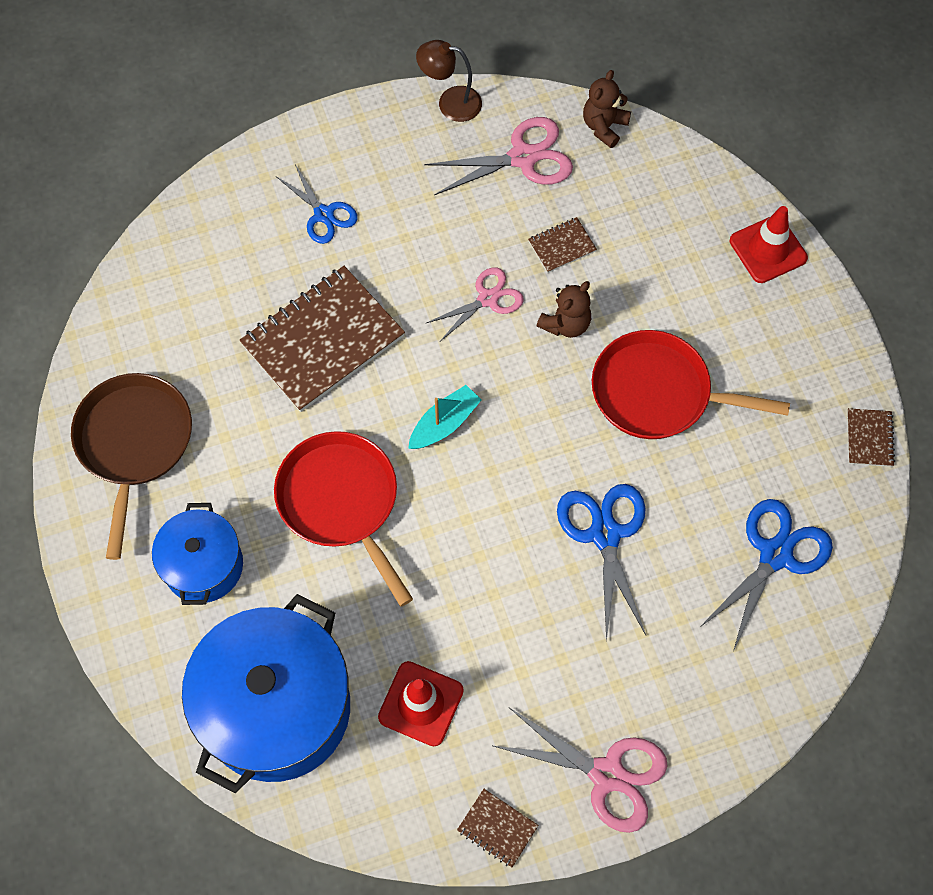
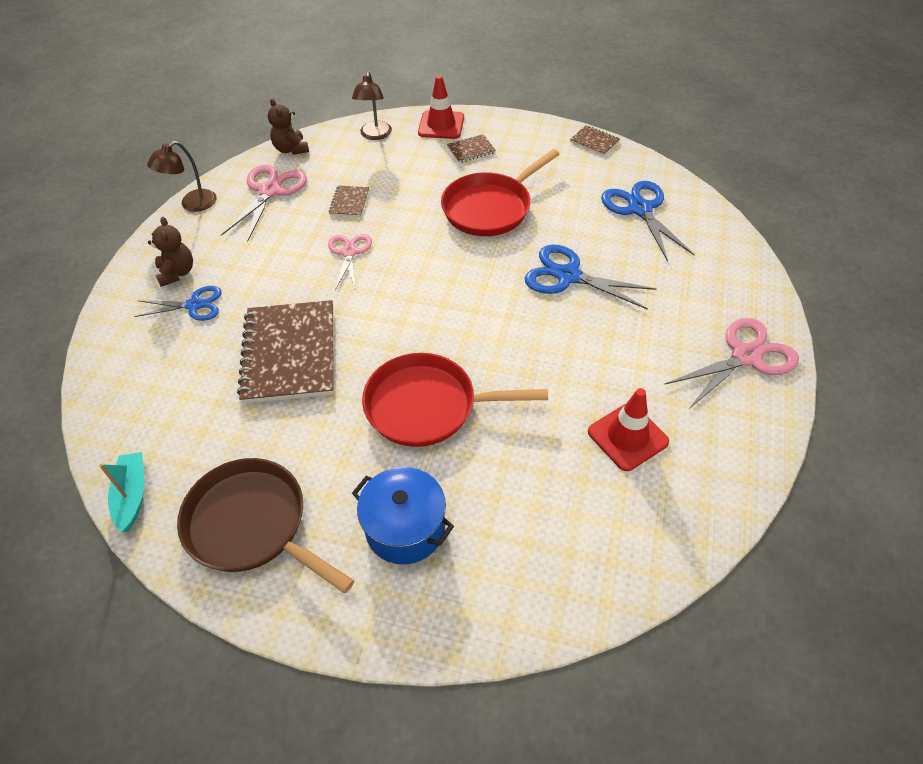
camera: 55 degrees left, 15 degrees down
(276, 708) = (570, 538): blue pot -> none
(444, 423) = (418, 317): turquoise boat -> turquoise boat (132, 495)
(497, 828) = (756, 438): brown notebook -> brown notebook (471, 150)
(565, 324) = (404, 225): brown teddy bear -> brown teddy bear (177, 273)
(694, 192) = (375, 135): none -> brown lamp

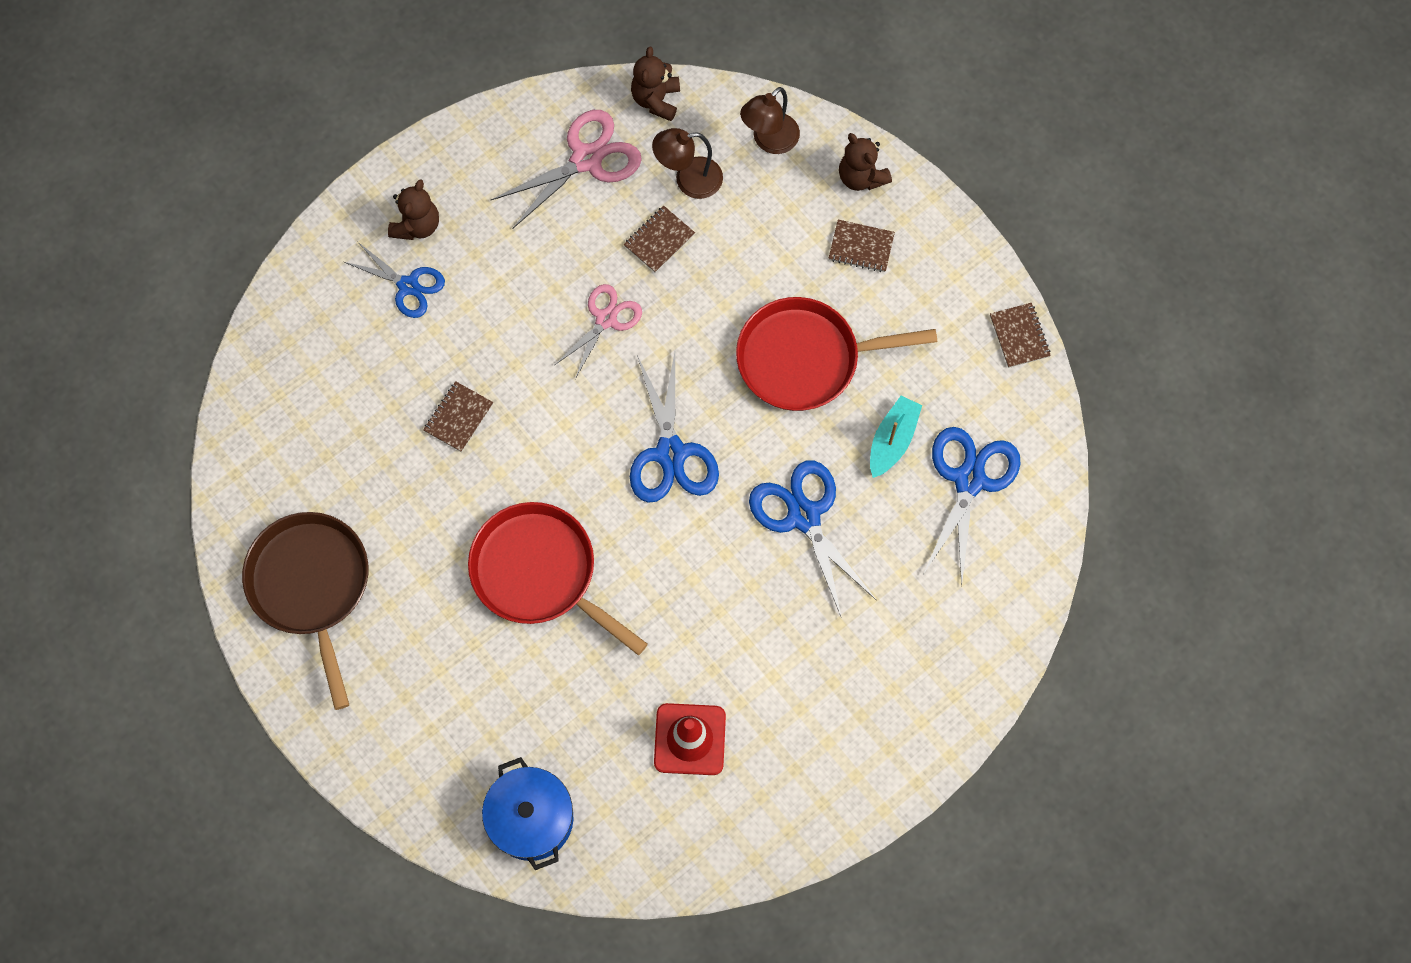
camera: 35 degrees right, 20 degrees up
(132, 495) = (233, 483): turquoise boat -> turquoise boat (892, 440)
(192, 204) = (491, 124): brown lamp -> brown lamp (688, 180)
(290, 353) = (458, 417): brown notebook -> brown notebook, size x0.43
(405, 528) = (430, 682): blue pot -> blue pot (531, 818)
(441, 125) = (861, 177): red traffic cone -> brown teddy bear
(454, 292) = (670, 453): none -> blue scissors
(746, 357) = (885, 742): pink scissors -> none

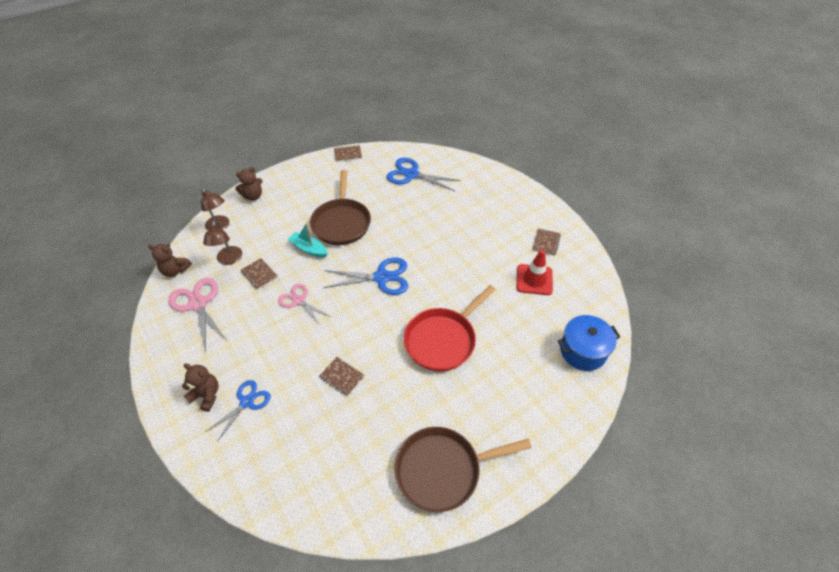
camera: 85 degrees left, 20 degrees down
(804, 516) = (422, 229): blue scissors -> none
(805, 358) = (341, 222): red pan -> brown pan
(861, 247) = (289, 199): brown notebook -> brown notebook (546, 243)
(892, 440) = (389, 196): turquoise boat -> turquoise boat (309, 249)

